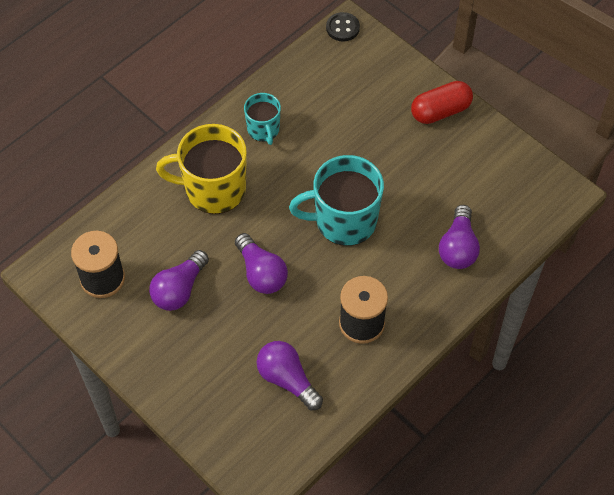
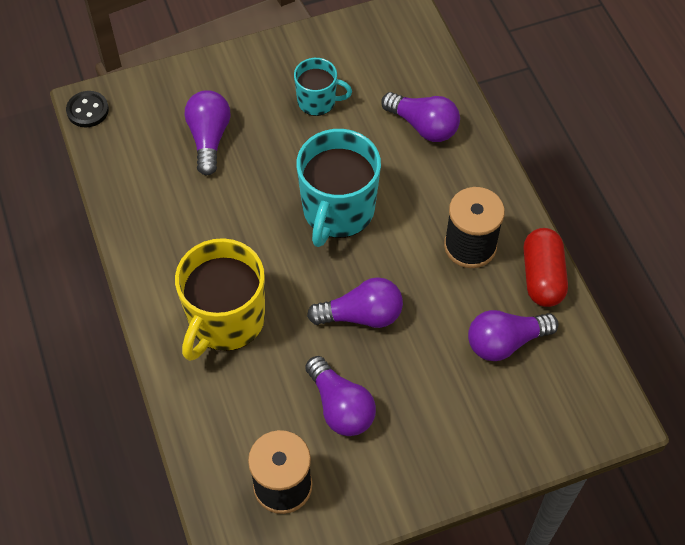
camera: 65 degrees left, 0 degrees up
(263, 129) = (175, 239): turquoise mug -> turquoise mug (317, 101)
(361, 111) = (209, 138): none -> purple light bulb
(440, 111) = (252, 71): red capsule -> red capsule (542, 277)

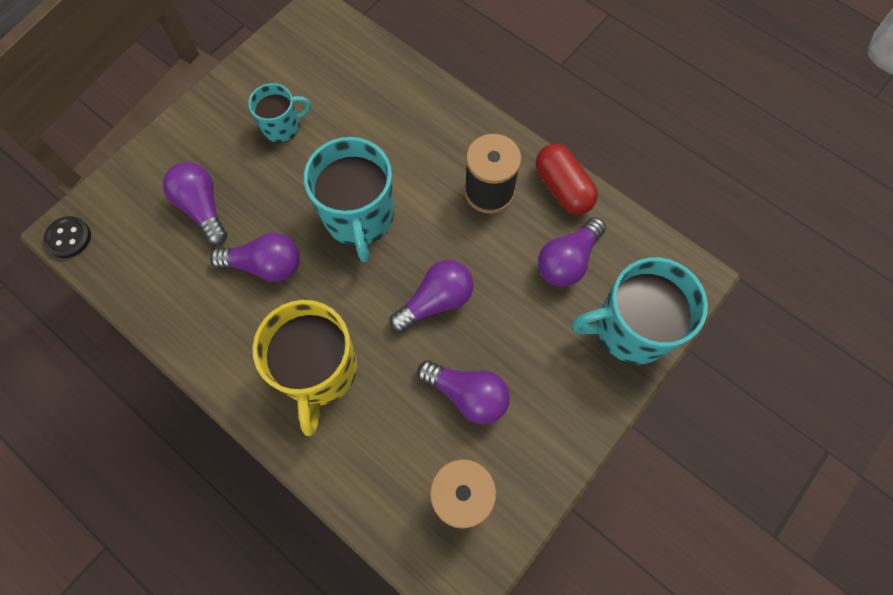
camera: 30 degrees left, 10 degrees up
(423, 126) = (387, 105): purple light bulb -> purple light bulb (265, 265)
(527, 431) = (631, 329): none -> turquoise mug

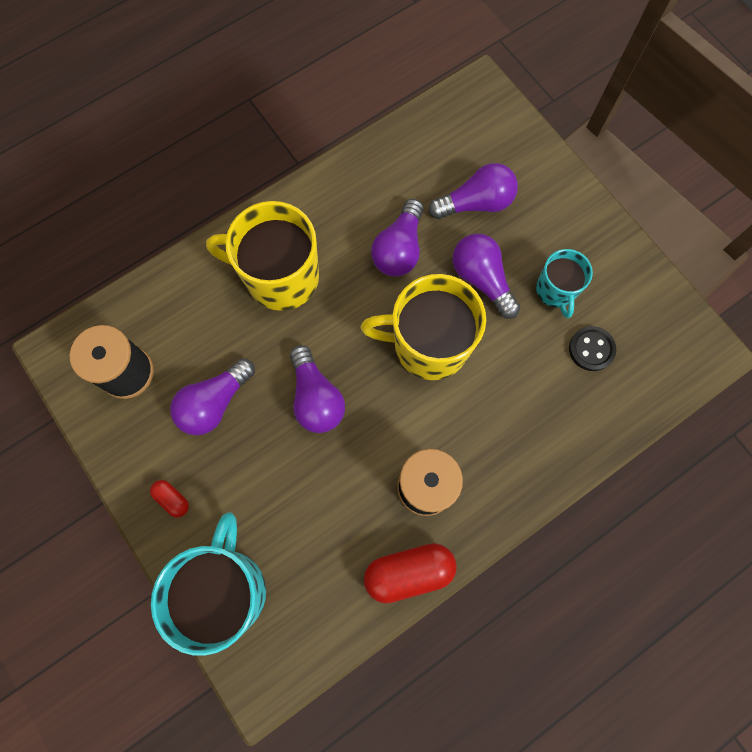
camera: 105 degrees right, 5 degrees up
(69, 238) = (472, 90): black button -> black button (591, 349)
(359, 217) = (429, 345): turquoise mug -> yellow mug
(568, 260) = (321, 547): purple light bulb -> purple light bulb (482, 279)
(571, 404) = (172, 499): none -> red capsule

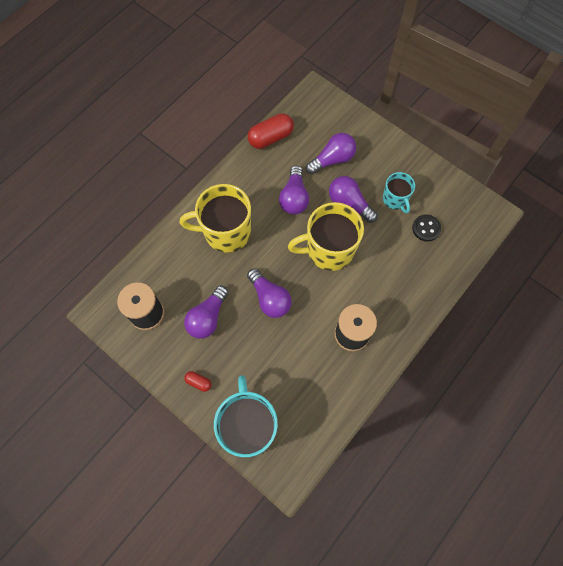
camera: 15 degrees left, 5 degrees down
(409, 572) = (357, 386): red capsule -> red capsule (271, 138)

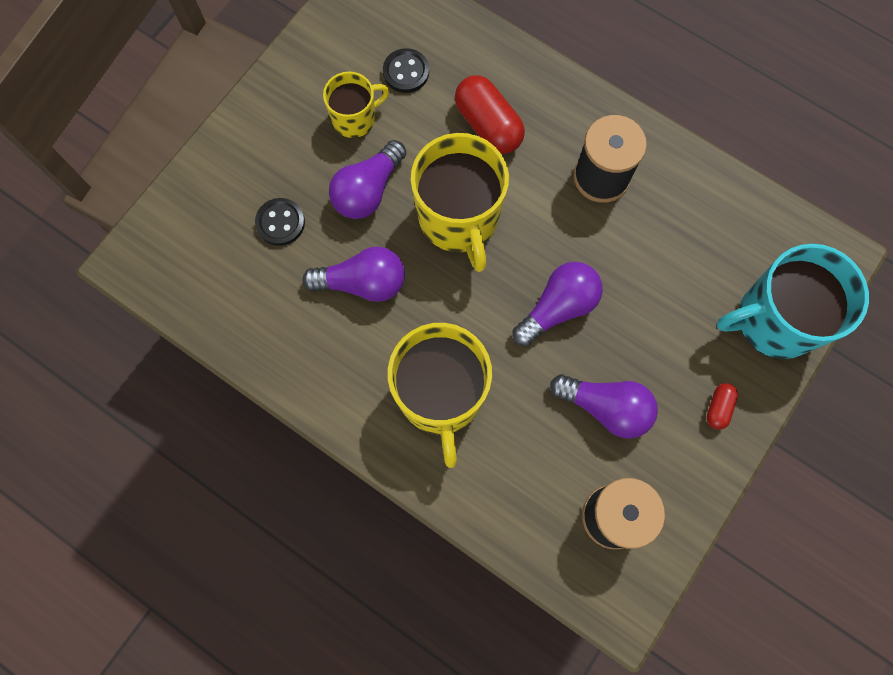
camera: 95 degrees left, 5 degrees up
(271, 138) = (236, 335): red capsule -> red capsule (488, 125)
(332, 159) = (280, 223): purple light bulb -> black button
(395, 199) = (355, 119): turquoise mug -> yellow mug

